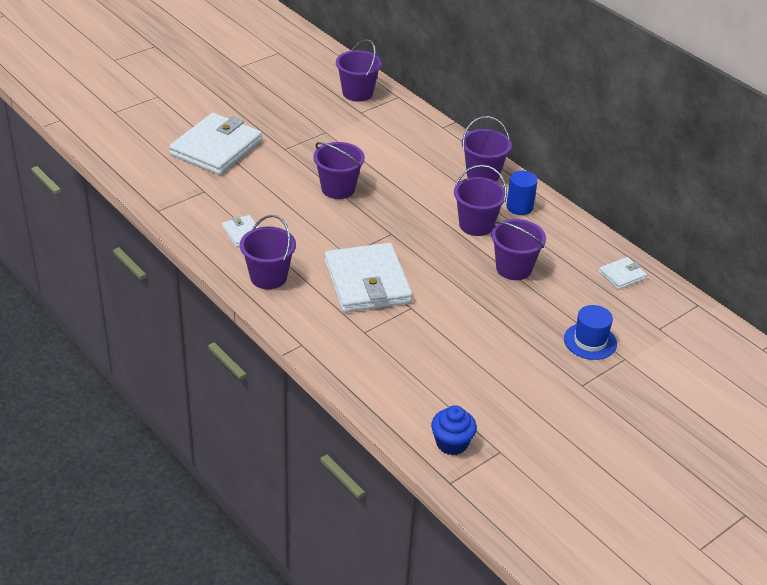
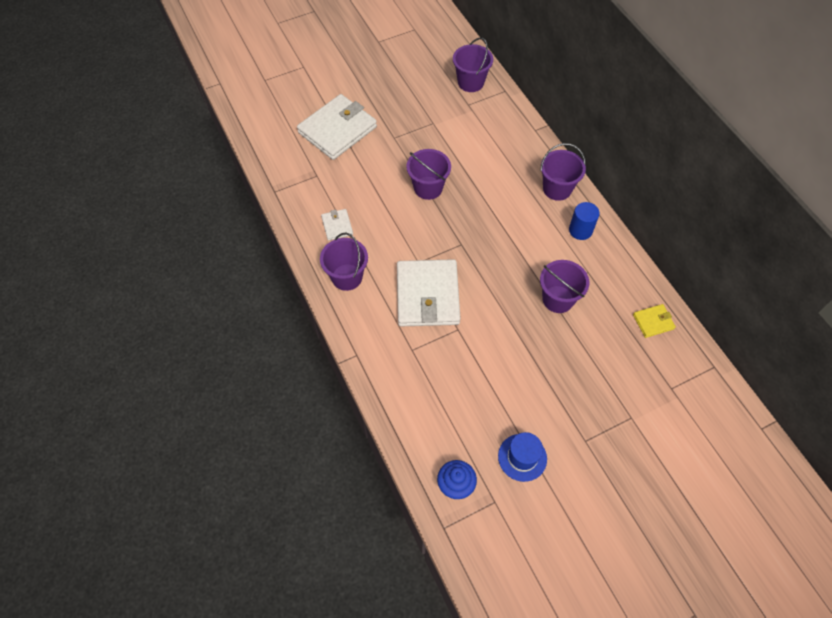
camera: 15 degrees right, 20 degrees up
(476, 225) = (537, 245): purple bucket -> none
(590, 341) = (605, 392): blue hat -> blue hat (522, 457)
(622, 275) = (653, 322): white wallet -> yellow wallet

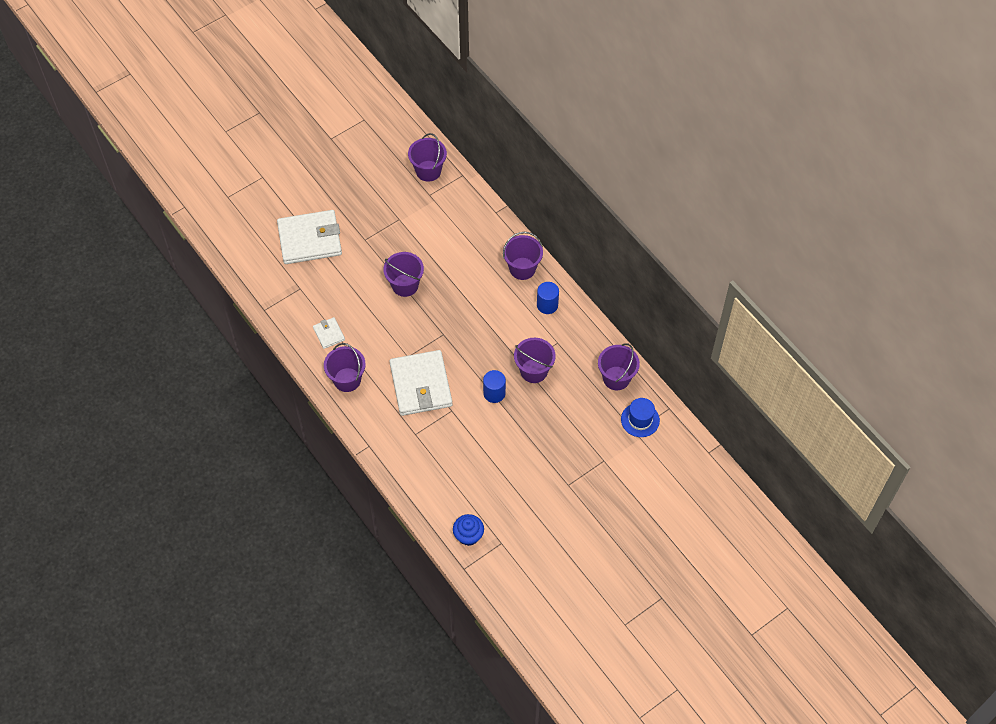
camera: 10 degrees left, 0 degrees up
(337, 130) = (310, 239): white wallet -> white wallet turned 45 degrees clockwise
(509, 317) = (494, 393): none -> blue cylinder
(522, 457) = (519, 506): blue hat -> blue hat (640, 420)
(653, 322) = (616, 378): yellow wallet -> purple bucket

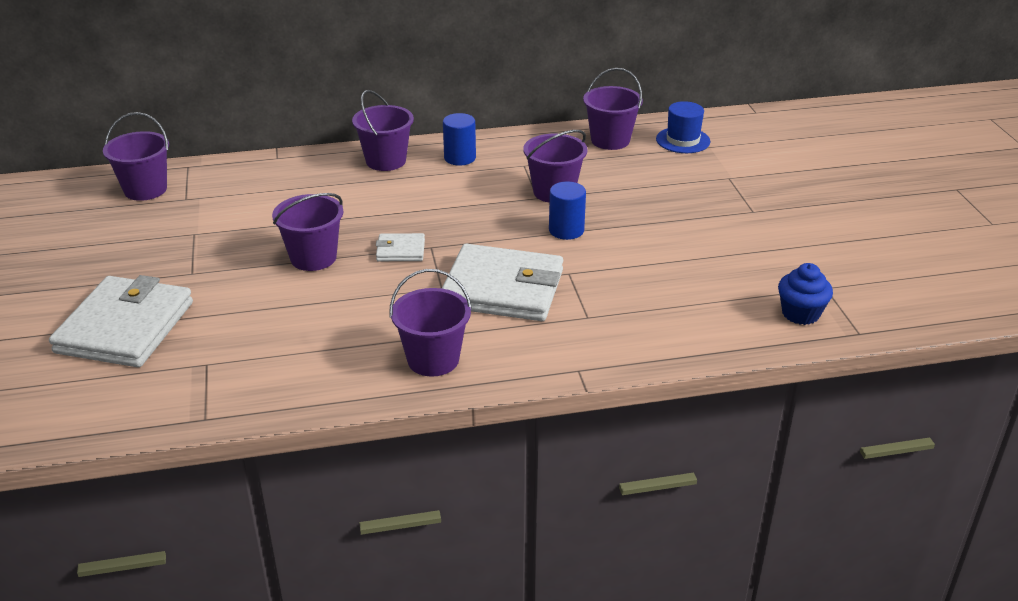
camera: 65 degrees left, 25 degrees down
(329, 334) = (327, 356): white wallet -> white wallet (400, 250)

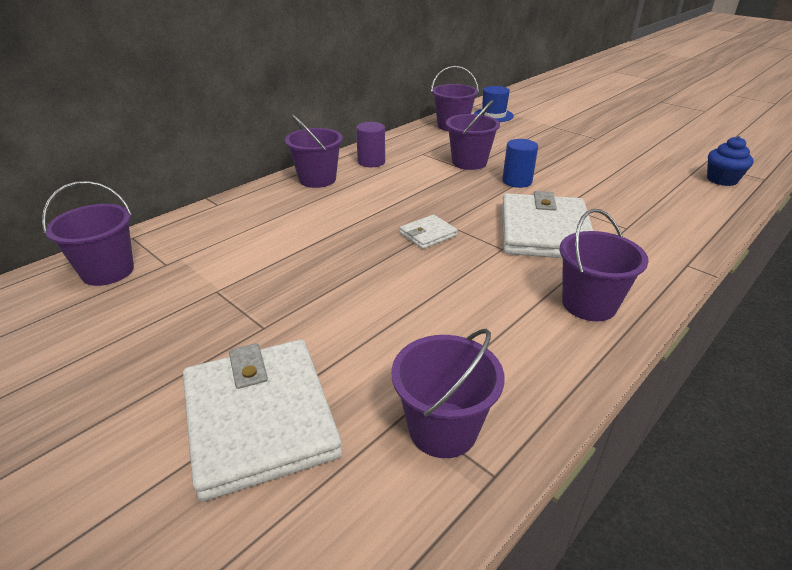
camera: 35 degrees left, 0 degrees up
(313, 258) = (365, 267): purple bucket -> purple bucket (443, 429)
(460, 158) = (371, 162): blue cylinder -> purple cylinder
(503, 289) = (544, 232): white wallet -> white wallet turned 60 degrees counterclockwise

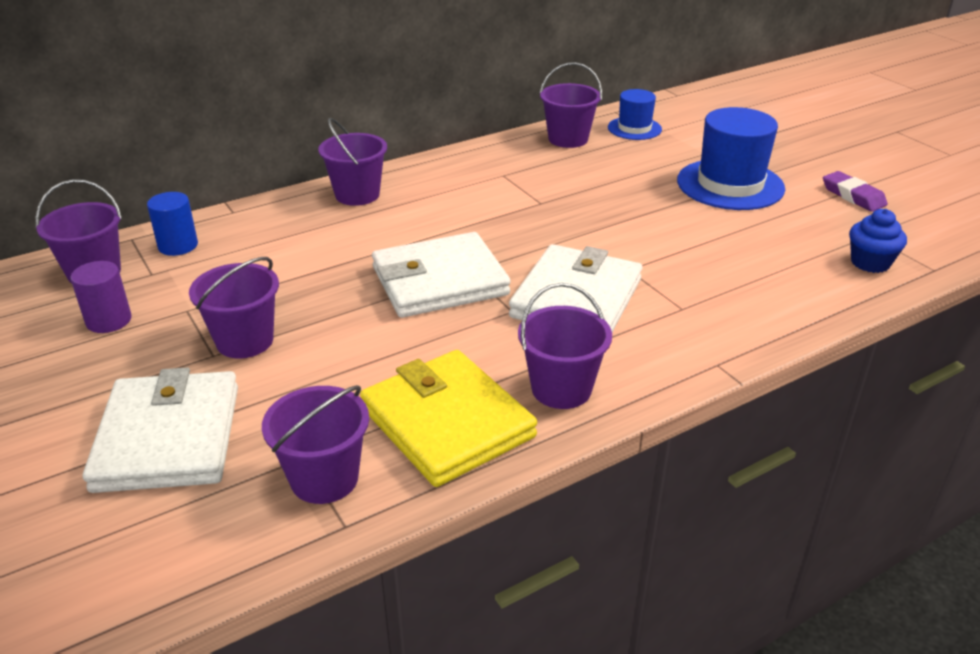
camera: 15 degrees right, 0 degrees up
(371, 162) = (433, 179): purple cylinder -> purple cylinder (109, 320)
(428, 234) = (439, 281): white wallet -> white wallet, size x2.19
(469, 162) = (552, 195): purple bucket -> purple bucket (245, 341)
(517, 181) = (593, 228): blue cylinder -> blue cylinder (178, 246)
(517, 351) = (447, 423): none -> yellow wallet
(587, 142) = (730, 185): none -> blue hat
(671, 140) = (853, 196): none -> purple eraser

